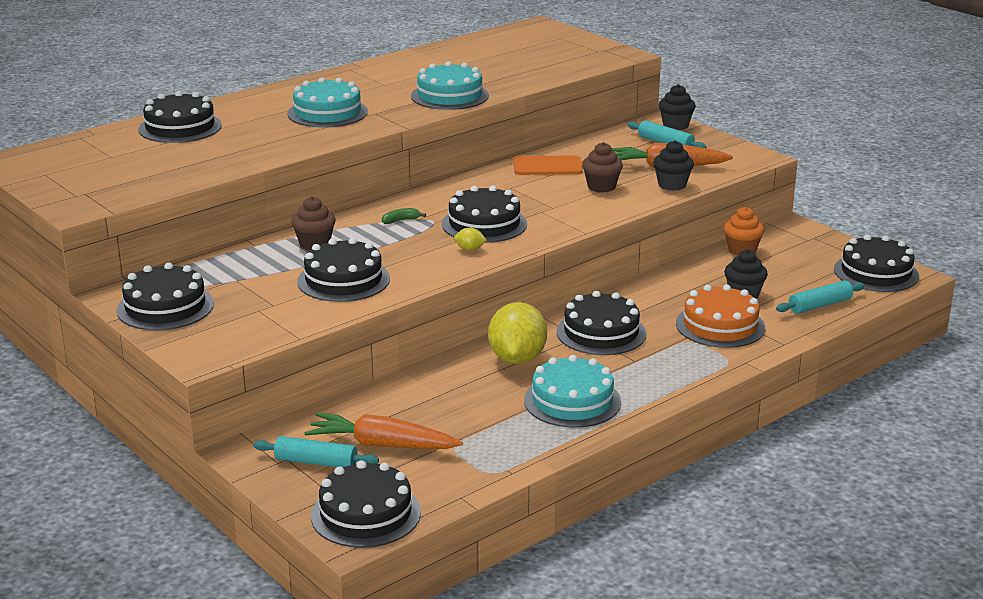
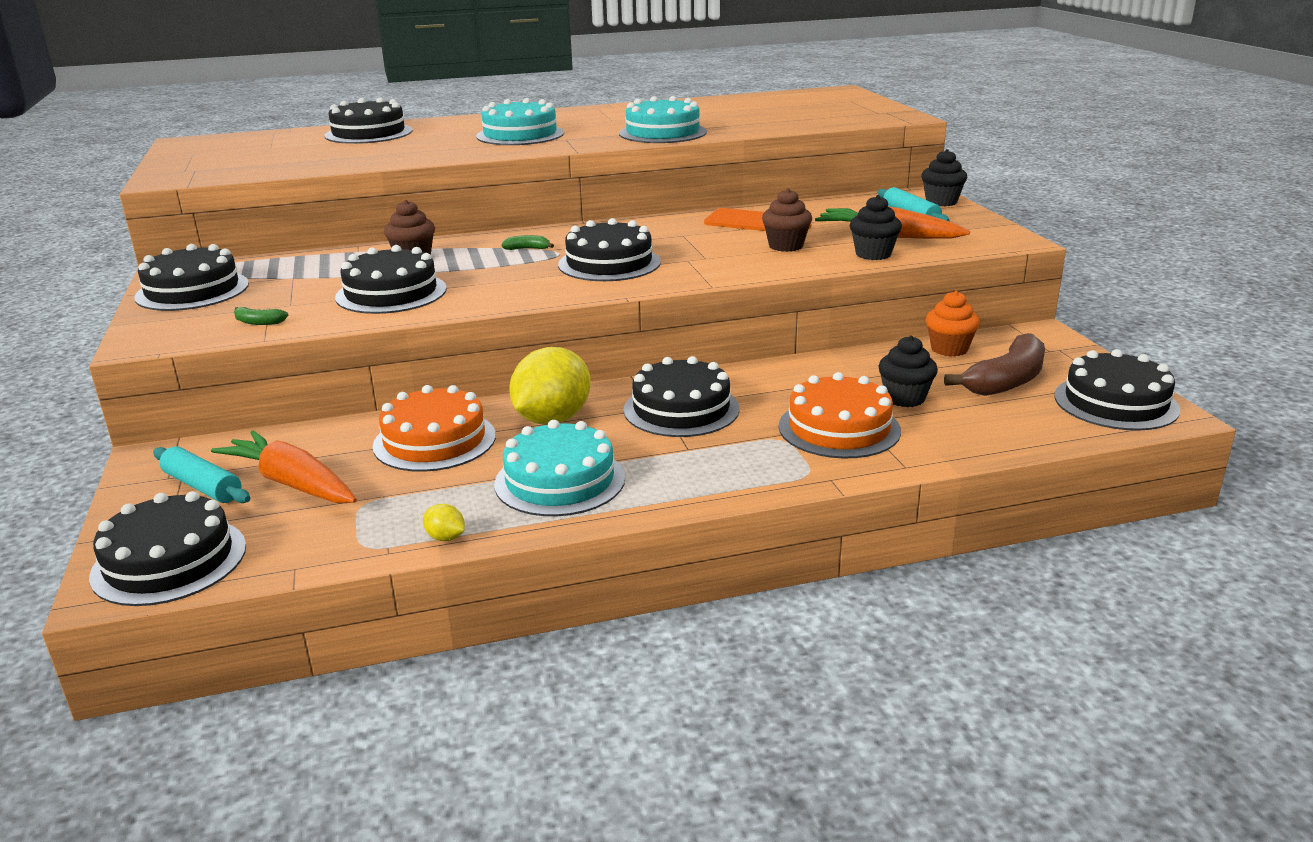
camera: 25 degrees right, 0 degrees up
(271, 324) = (259, 322): none -> green banana
(449, 392) = (434, 440): none -> orange cake
(470, 249) = (561, 284): yellow lemon -> yellow lemon (445, 538)
(798, 269) = (1006, 381): none -> brown banana
(819, 305) = (999, 428): turquoise rolling pin -> none

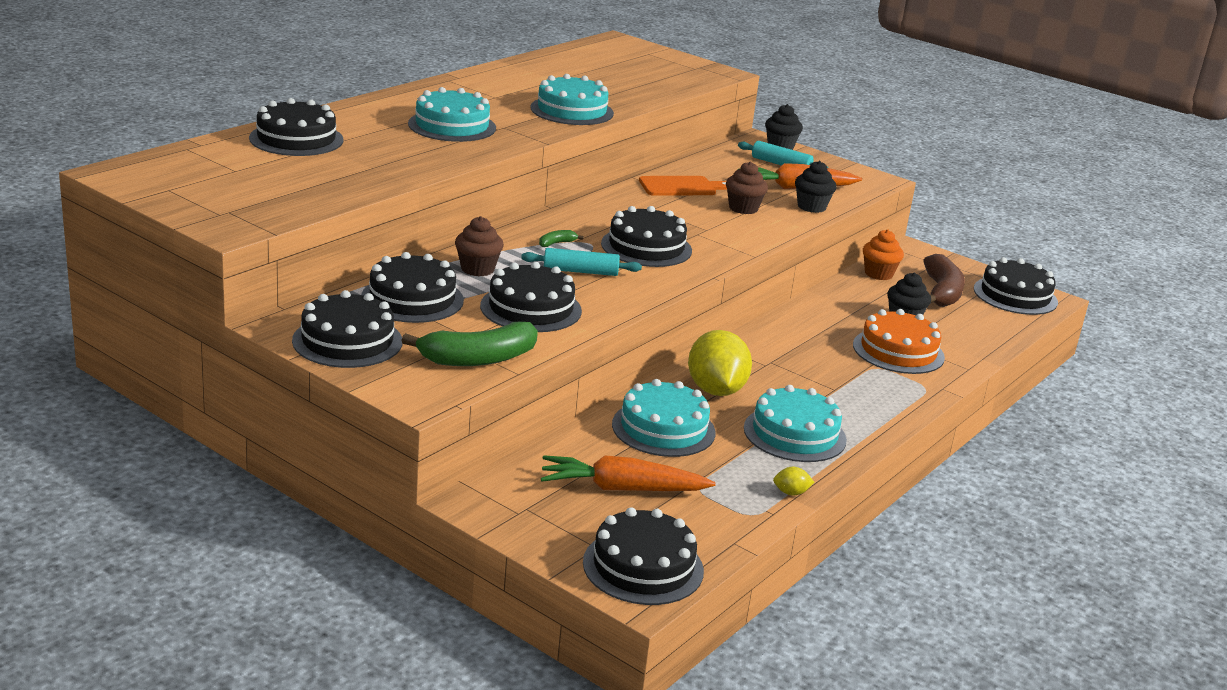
camera: 40 degrees left, 0 degrees up
(202, 486) = (560, 511): turquoise rolling pin -> turquoise rolling pin (580, 271)
(259, 322) = (478, 359): green banana -> green banana, size x2.37
(434, 440) = (663, 428): orange cake -> turquoise cake
(681, 409) = (786, 361): black cake -> black cake (412, 299)

